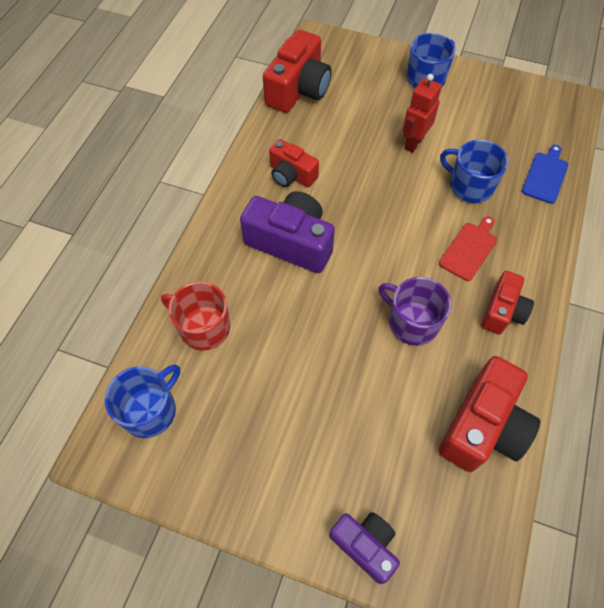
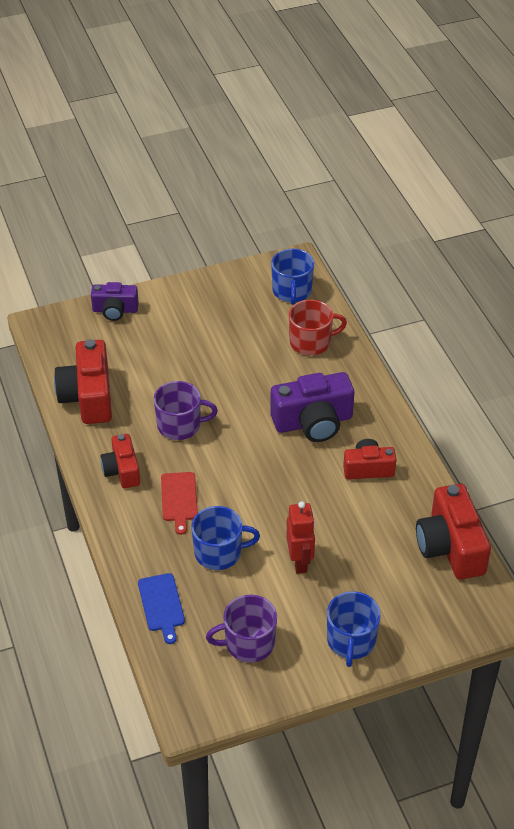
camera: 140 degrees right, 15 degrees down
(498, 116) = (248, 643): none -> purple mug

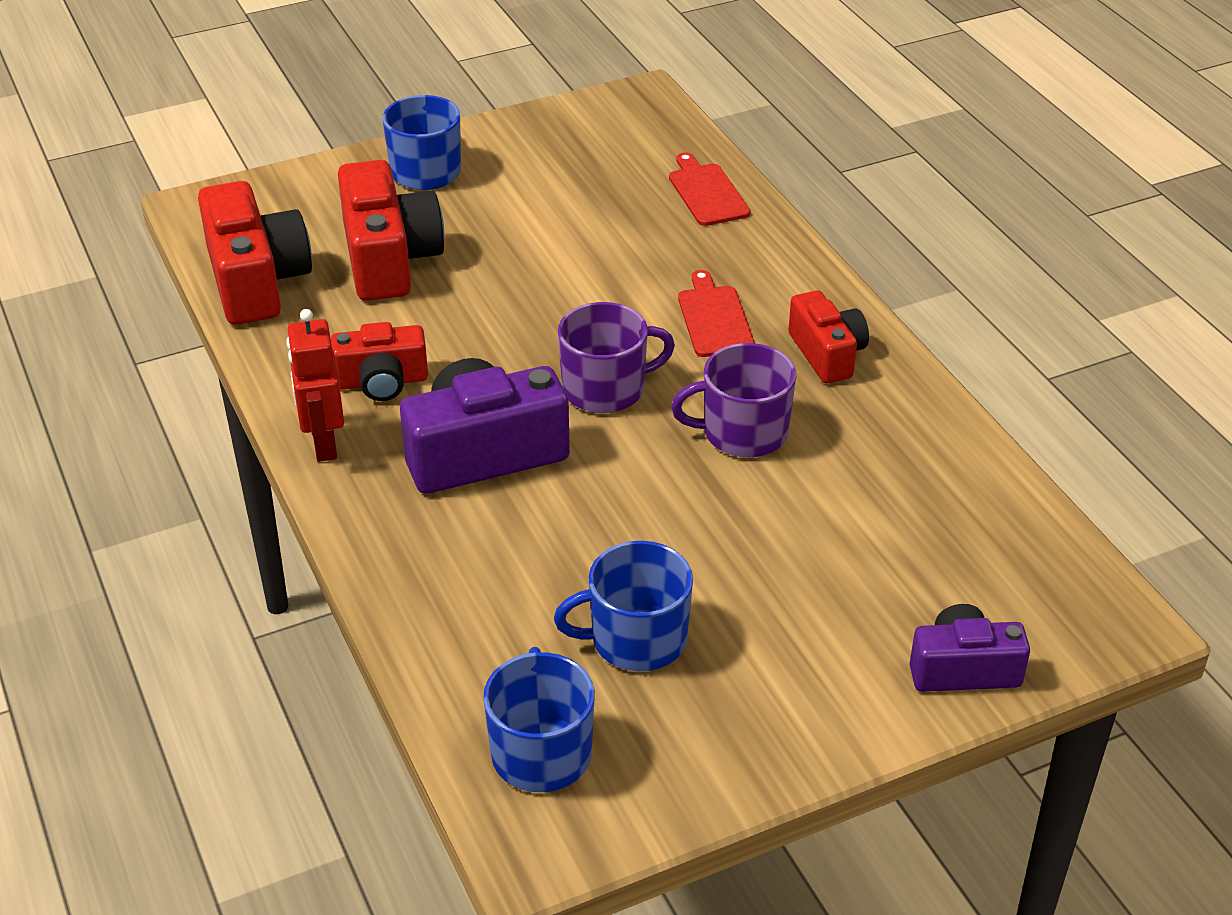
camera: 175 degrees right, 5 degrees down
(88, 397) = (941, 473): red camera -> red camera (389, 259)
(161, 605) = (707, 193): blue cutting board -> red cutting board
(219, 552) = (632, 254): blue mug -> blue mug (636, 639)
(248, 643) = (573, 162): purple mug -> purple mug (606, 388)
(300, 562) = (502, 250): red robot -> red robot (323, 444)
(311, 342) = (490, 619): red mug -> none

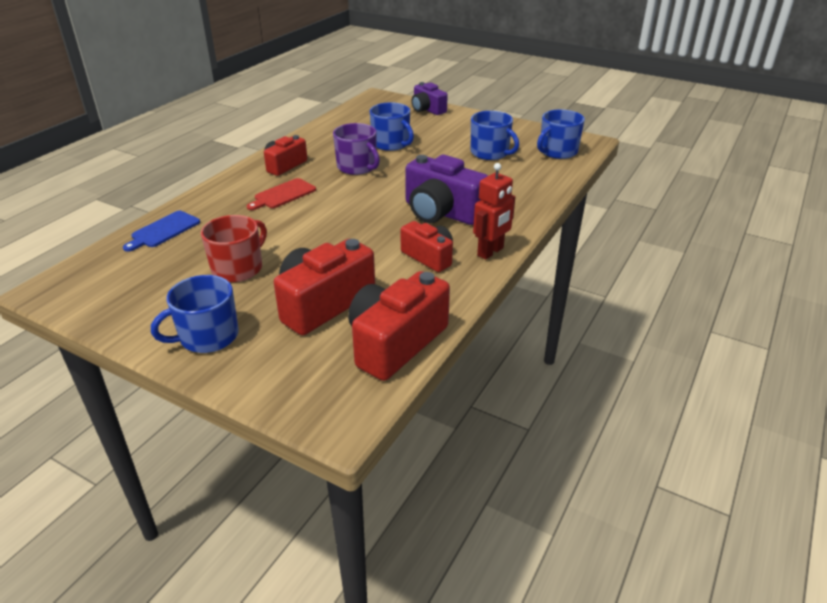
camera: 125 degrees left, 5 degrees down
(541, 223) = (238, 268): none -> red mug
(606, 388) = (364, 201): purple mug -> none
(707, 193) = (163, 230): red cutting board -> blue cutting board
(809, 519) = (391, 144): none -> blue mug

